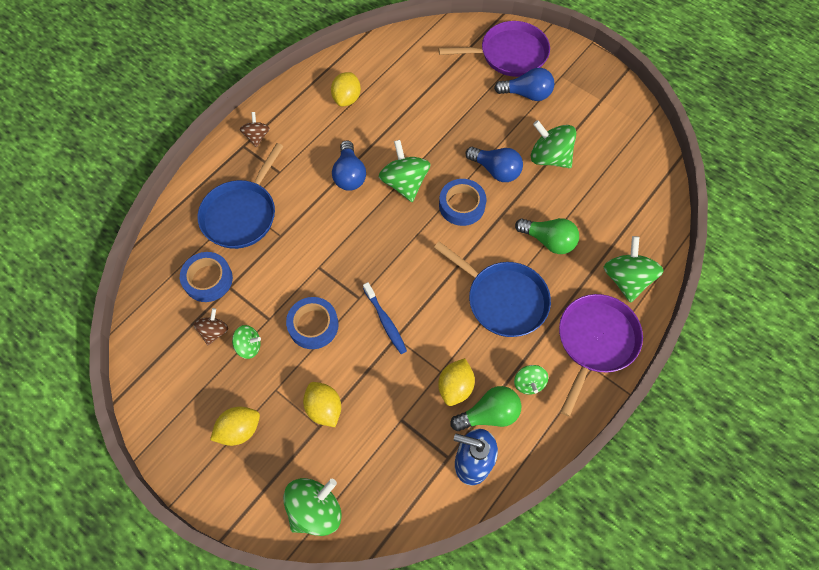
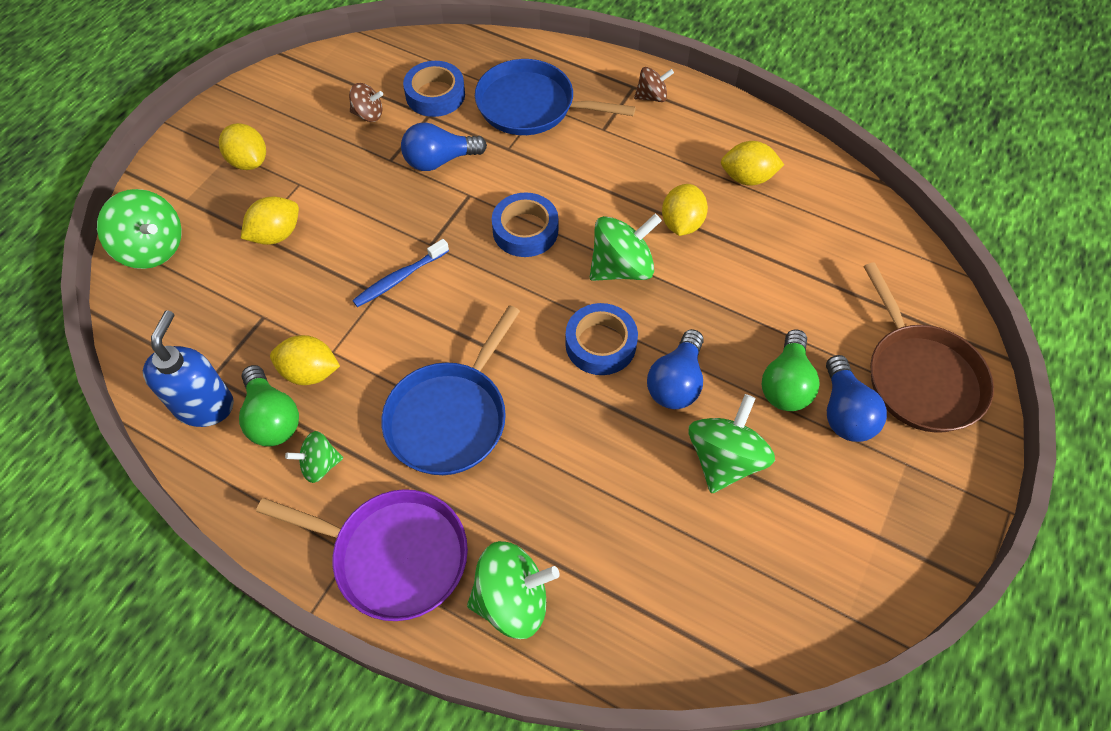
camera: 80 degrees right, 5 degrees down
(249, 346) = (352, 149): green spinning top -> none
(313, 325) = (386, 204): blue tape -> blue tape (525, 230)
(349, 175) = (618, 202): blue light bulb -> blue light bulb (440, 160)
(376, 142) = (681, 223): none -> yellow lemon
(509, 54) = (920, 377): purple pan -> brown pan
(548, 241) = (562, 471): green light bulb -> green light bulb (786, 383)

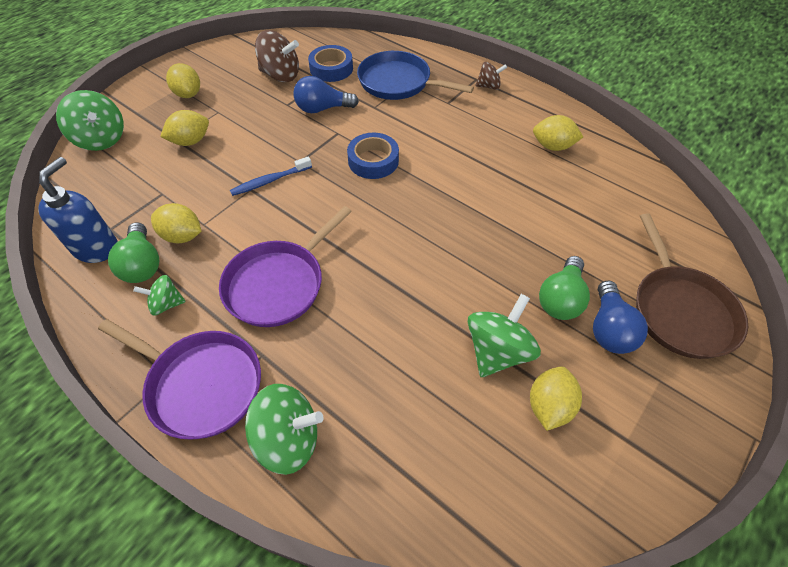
camera: 10 degrees right, 5 degrees down
(368, 114) = (280, 75): brown spinning top -> brown spinning top, size x1.74
(450, 418) = (278, 284): blue pan -> purple pan
(600, 344) = (412, 247): blue tape -> none
(621, 267) = (441, 195): green spinning top -> none
(676, 382) = (468, 284): blue light bulb -> none
(681, 223) = (495, 171): yellow lemon -> yellow lemon (549, 406)

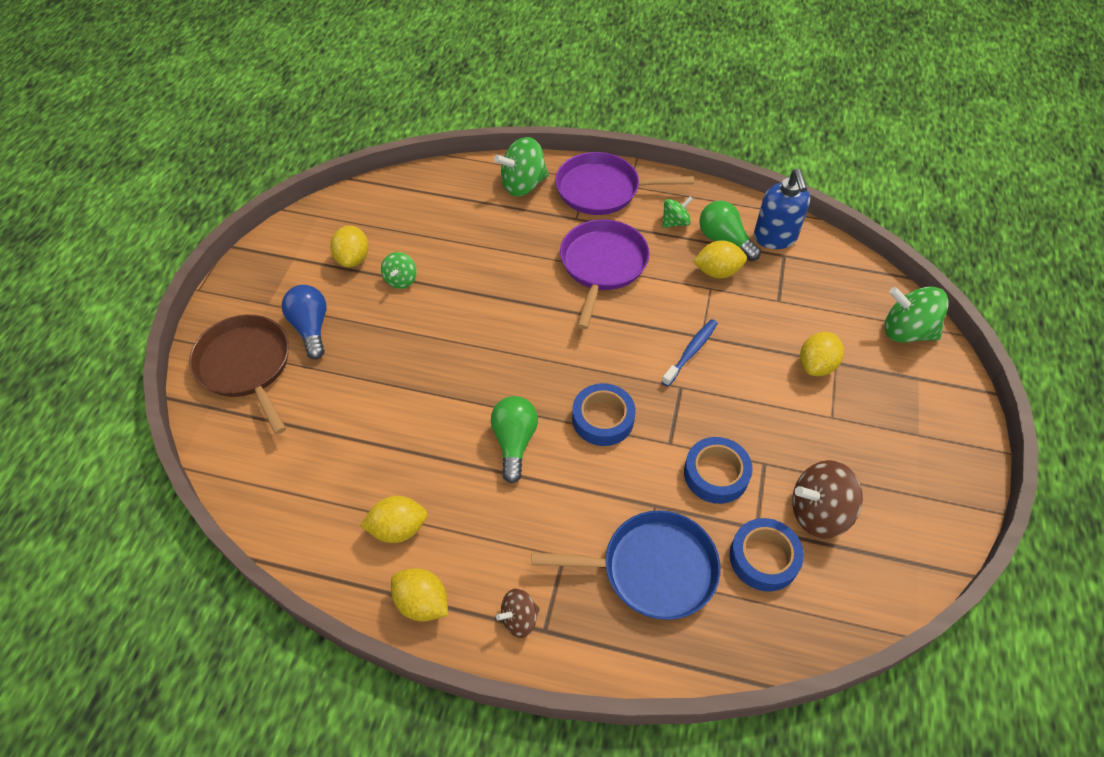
camera: 155 degrees right, 0 degrees up
(188, 94) = (894, 429): yellow lemon -> yellow lemon (422, 603)
(322, 109) = (716, 474): blue light bulb -> blue tape
(497, 351) = (401, 280): green spinning top -> green spinning top, size x0.58
(561, 299) = (356, 338): green light bulb -> green light bulb (514, 442)

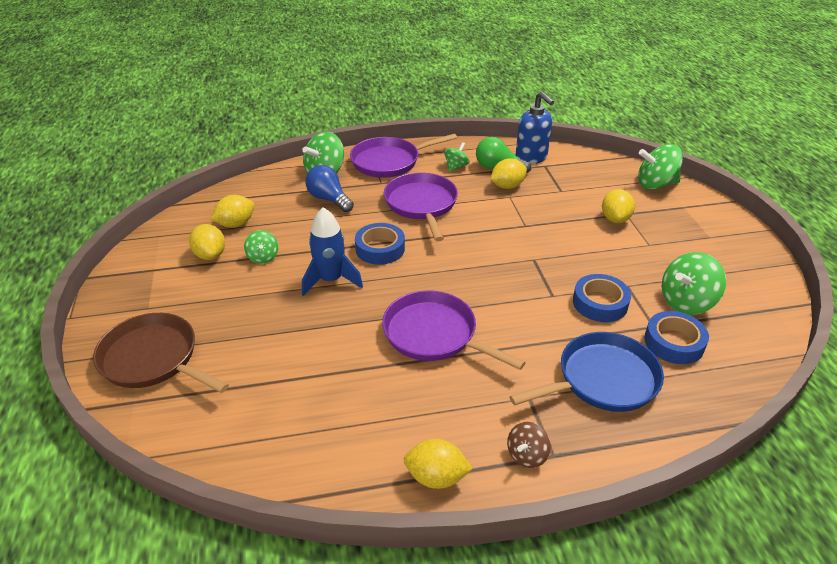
camera: 25 degrees left, 15 degrees down
(311, 328) = (201, 312): blue light bulb -> blue light bulb (329, 199)
(398, 529) = (377, 430): yellow lemon -> yellow lemon (236, 224)
(451, 334) = (331, 280): none -> blue rocket
(514, 442) = (434, 334): green light bulb -> purple pan
(603, 419) = (492, 296): blue tape -> blue tape (380, 249)
(690, 352) = (525, 236): blue toothbrush -> none
(818, 512) = (686, 302): brown spinning top -> green spinning top

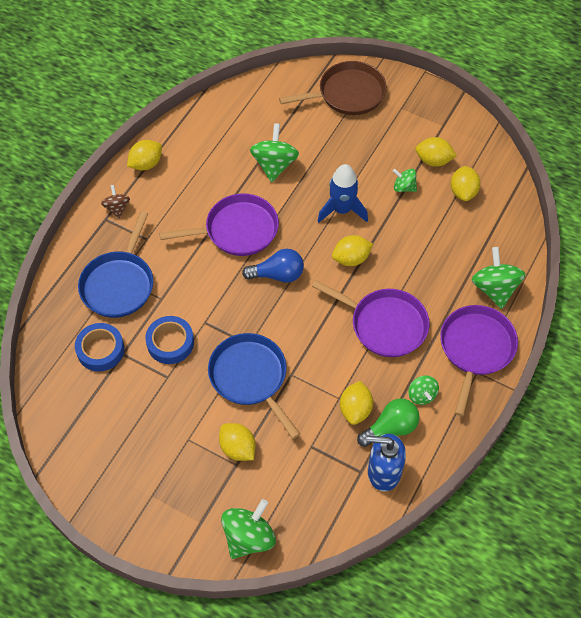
camera: 130 degrees right, 20 degrees up
(329, 199) = (448, 267): blue light bulb -> blue light bulb (277, 274)
(380, 249) = (351, 259): blue tape -> yellow lemon
(558, 243) = (250, 377): none -> blue pan
(686, 302) = (118, 396): green spinning top -> green spinning top (274, 165)

